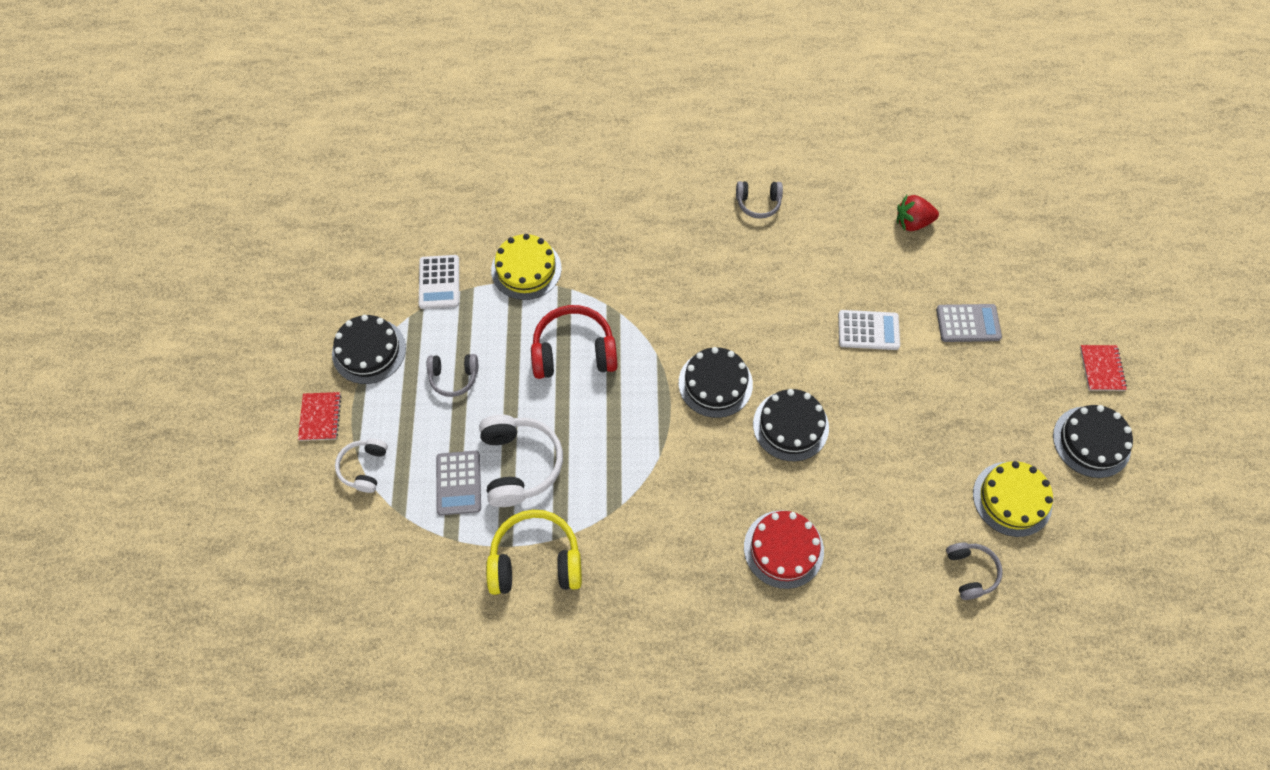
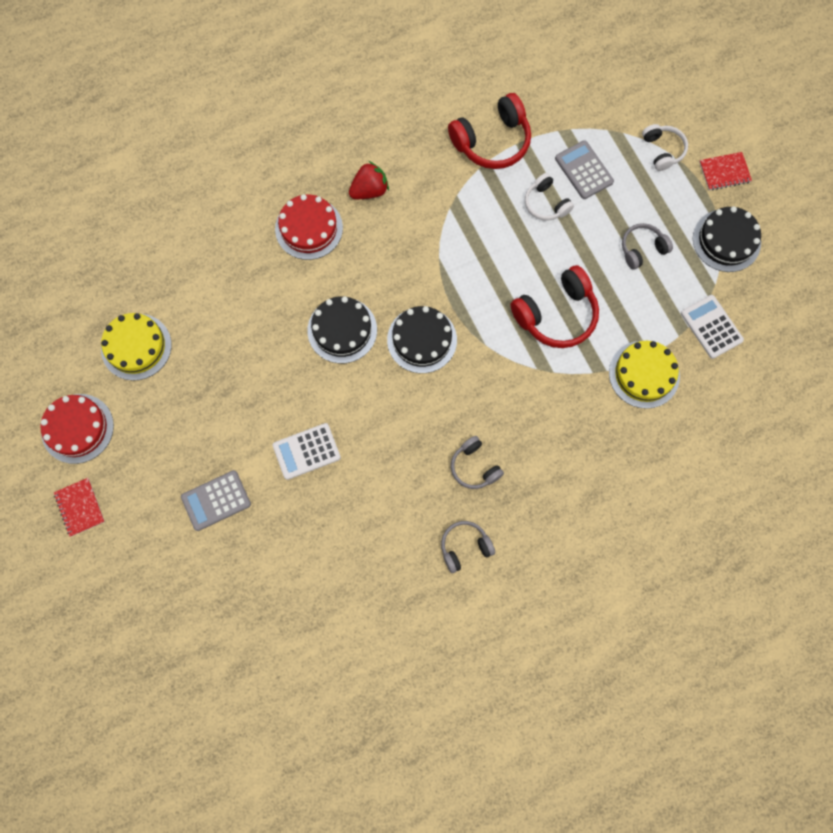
camera: 155 degrees right, 10 degrees up
(320, 417) = (724, 172): red notebook -> red notebook turned 75 degrees counterclockwise
(519, 464) = (546, 203): white headphones -> white headphones, size x0.59
(535, 561) = (492, 141): yellow headphones -> red headphones
(912, 222) = (303, 595): red strawberry -> red strawberry (369, 190)
(970, 572) = (156, 272): grey headphones -> grey headphones (474, 467)
(1091, 441) = (77, 428): black cake -> red cake

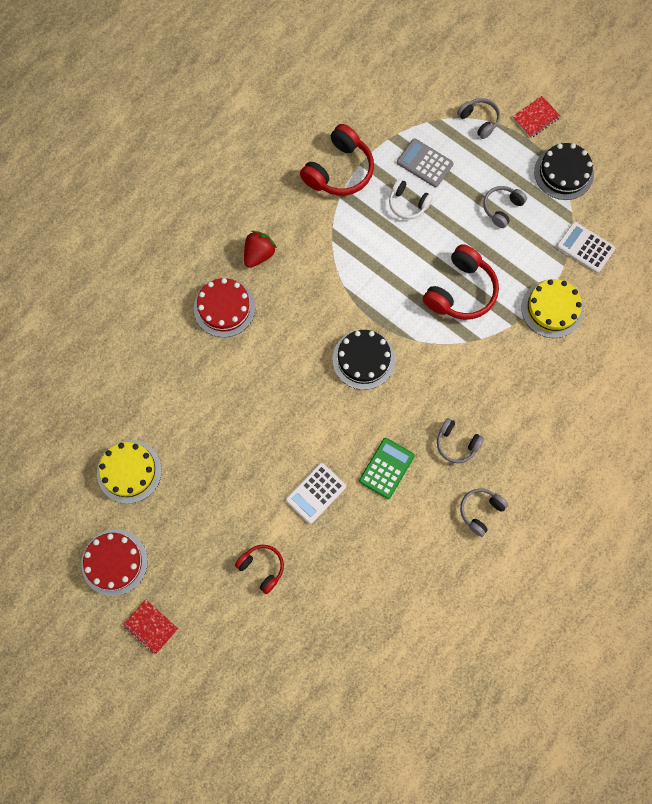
camera: 25 degrees left, 0 degrees up
(216, 500) = (262, 567): grey calculator -> red headphones
(342, 330) = (294, 380): black cake -> none
(390, 459) = (386, 468): none -> green calculator
(662, 150) = (479, 120): white headphones -> grey headphones

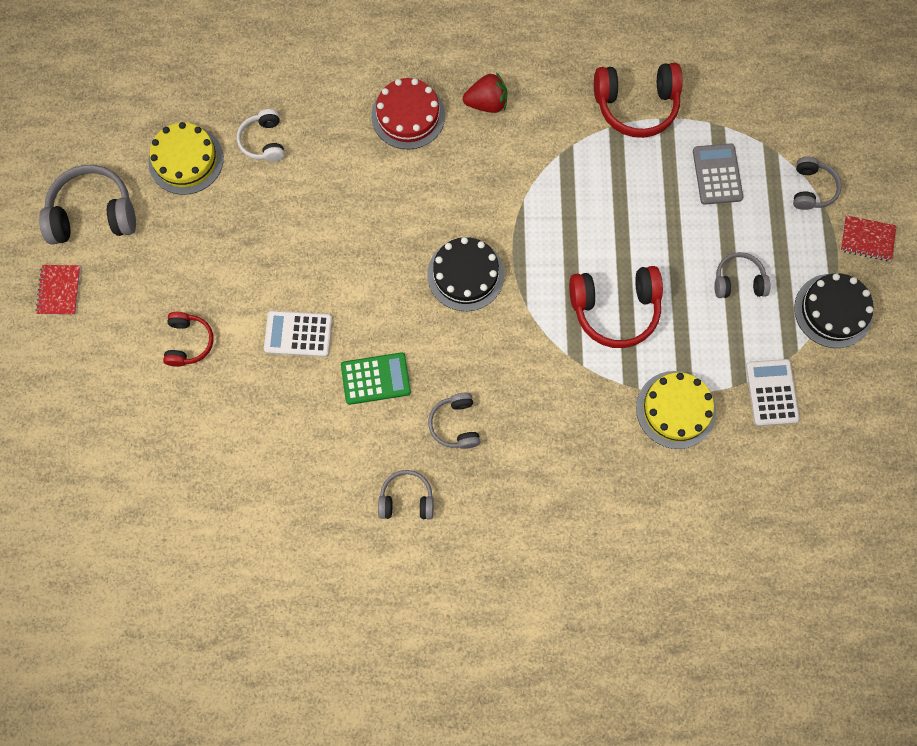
camera: 50 degrees right, 0 degrees up
(114, 562) = (93, 214): red cake -> grey headphones
(408, 204) = (660, 192): white headphones -> white headphones (264, 141)

